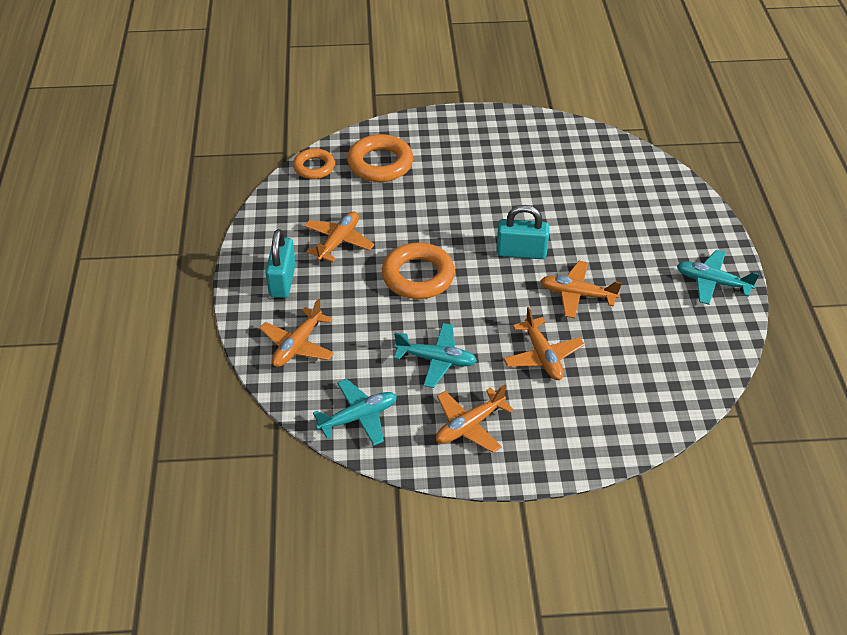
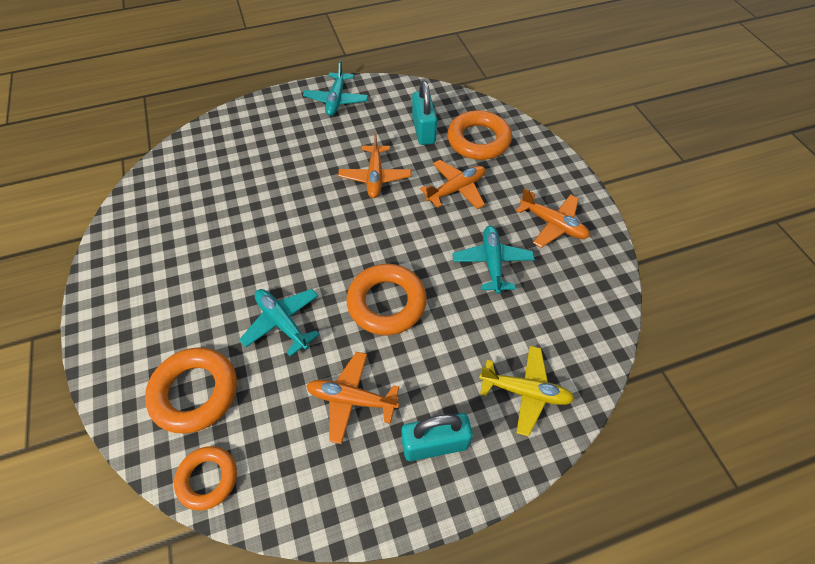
camera: 105 degrees left, 10 degrees up
(297, 345) = (525, 392): orange plane -> yellow plane
(358, 417) = (587, 307): turquoise plane -> turquoise plane (282, 322)
(521, 252) = (329, 224): turquoise padlock -> turquoise padlock (423, 130)
(618, 396) = (478, 140): none -> orange ring

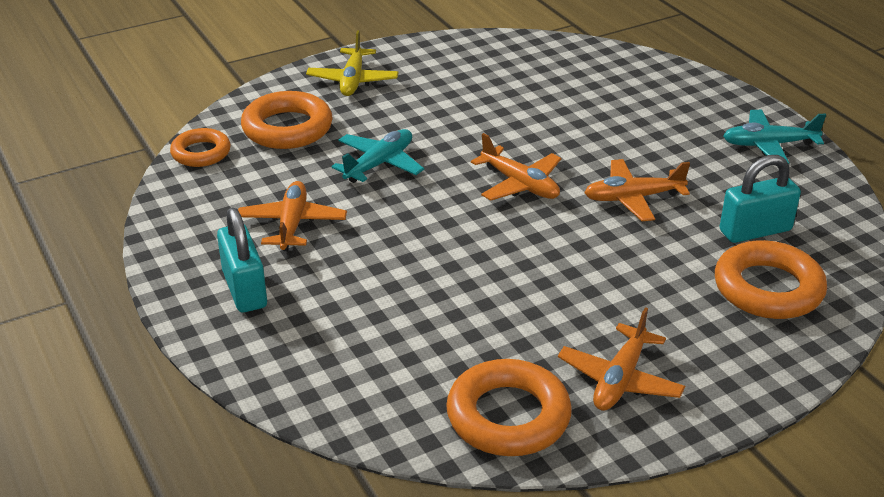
camera: 80 degrees right, 20 degrees down
(386, 303) = (425, 233): orange ring -> orange ring (508, 416)
(456, 189) = (646, 273): orange plane -> orange plane (520, 184)
(492, 262) = (520, 318): turquoise plane -> none
(525, 392) = (320, 359): yellow plane -> yellow plane (353, 80)

